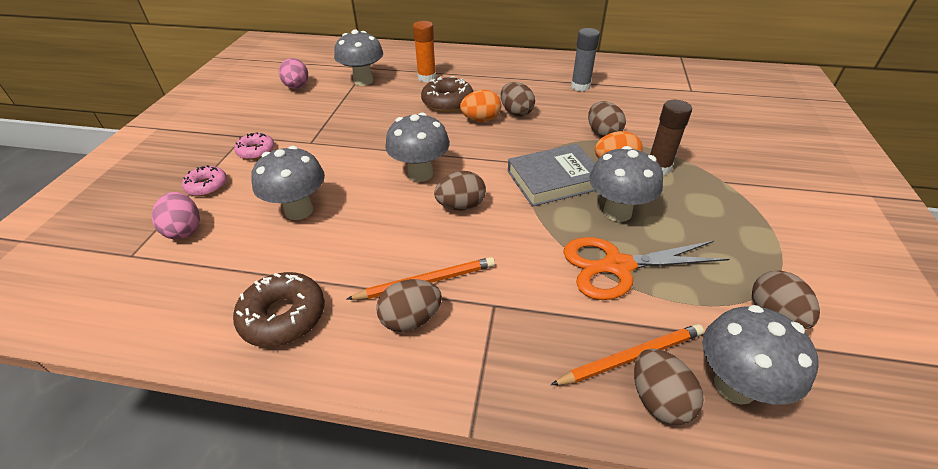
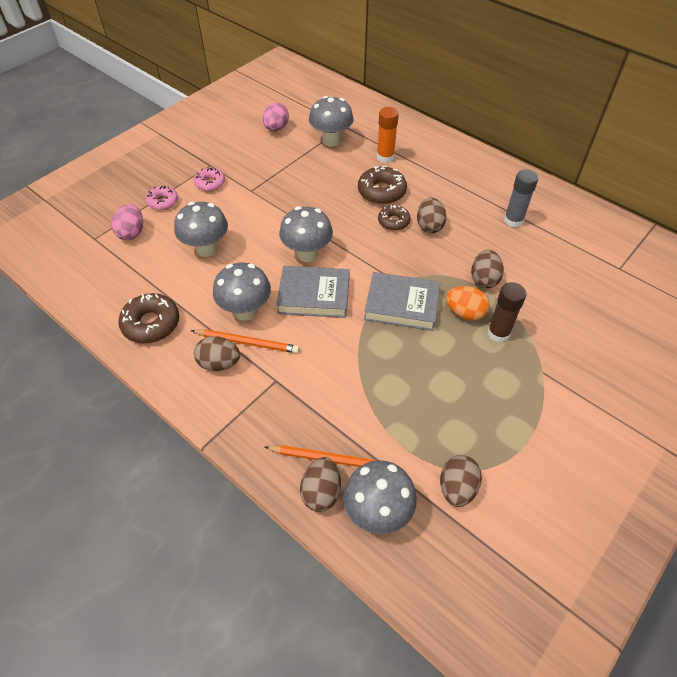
camera: 30 degrees right, 10 degrees up
(461, 206) = (314, 295): brown egg -> grey book
(481, 120) = (393, 221): orange egg -> brown donut
(617, 212) = (424, 355): grey mushroom -> grey mushroom (246, 311)
(618, 266) = (382, 396): orange scissors -> none

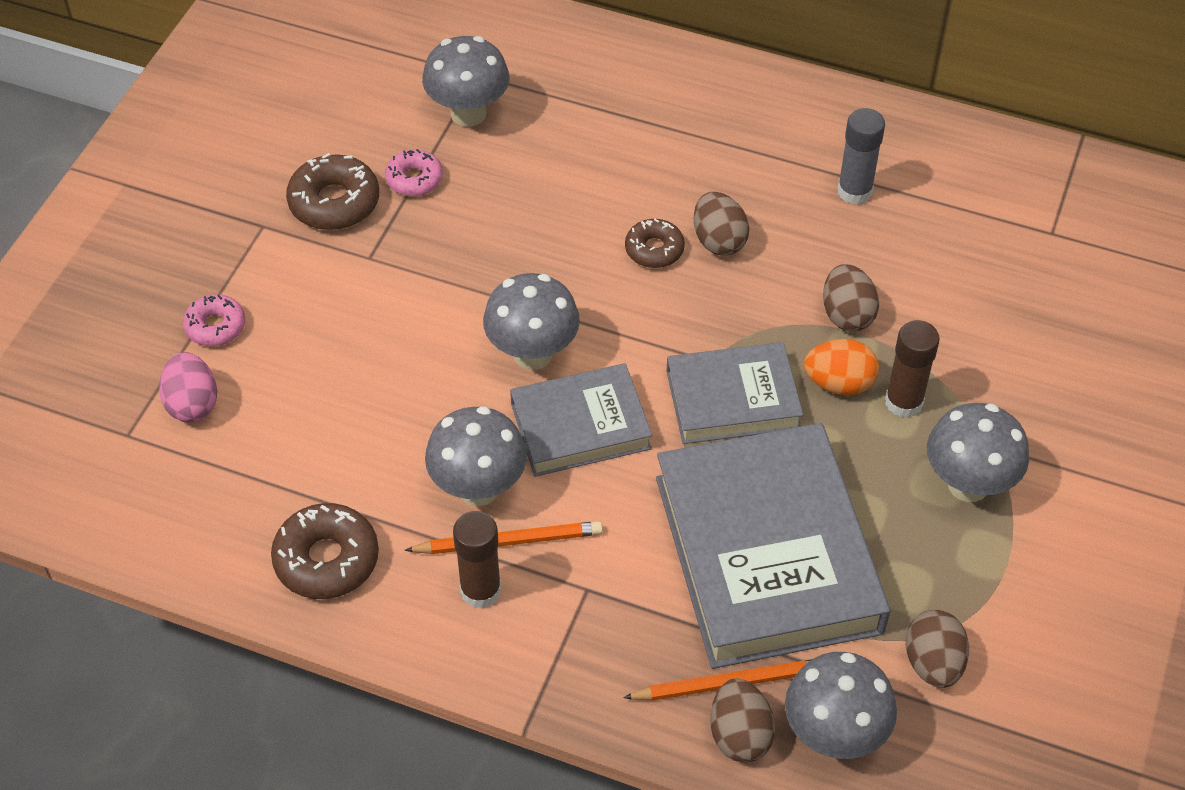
camera: 20 degrees left, 0 degrees up
(206, 249) = (348, 395): grey mushroom -> grey mushroom (968, 484)
(210, 183) = (284, 264): pink donut -> pink donut (414, 179)
(219, 363) = (480, 590): brown egg -> brown glue stick
(276, 128) = (350, 113): pink egg -> none
(381, 191) = (608, 195): brown donut -> brown donut (334, 202)
(384, 392) = (766, 554): none -> grey book
(385, 157) = (583, 122): orange glue stick -> none

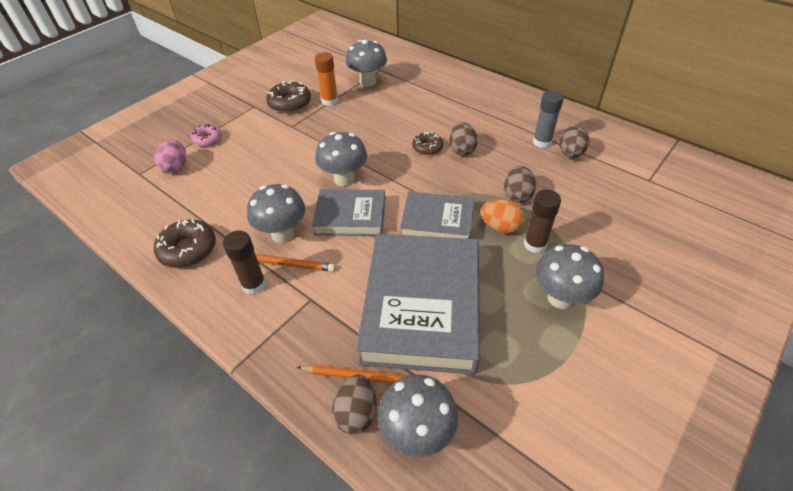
camera: 20 degrees right, 5 degrees down
(414, 179) = (330, 101): pink donut -> orange glue stick
(933, 663) = (502, 403): brown egg -> brown egg (570, 154)

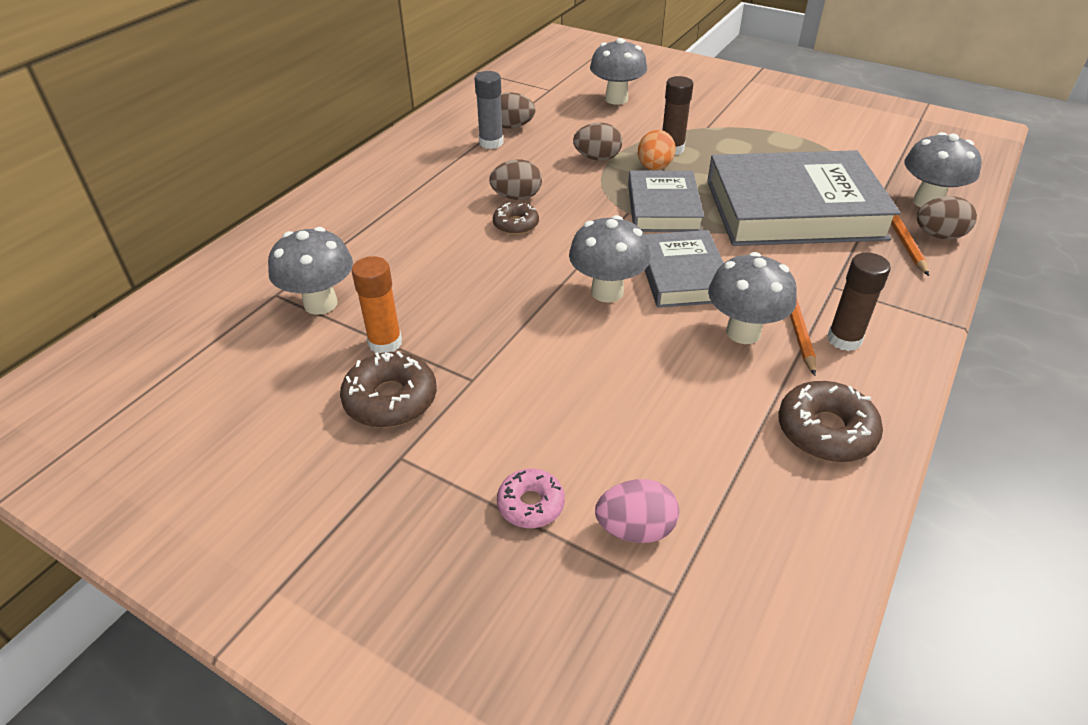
camera: 100 degrees left, 5 degrees down
(560, 298) = (735, 137): grey mushroom -> grey mushroom (616, 99)

